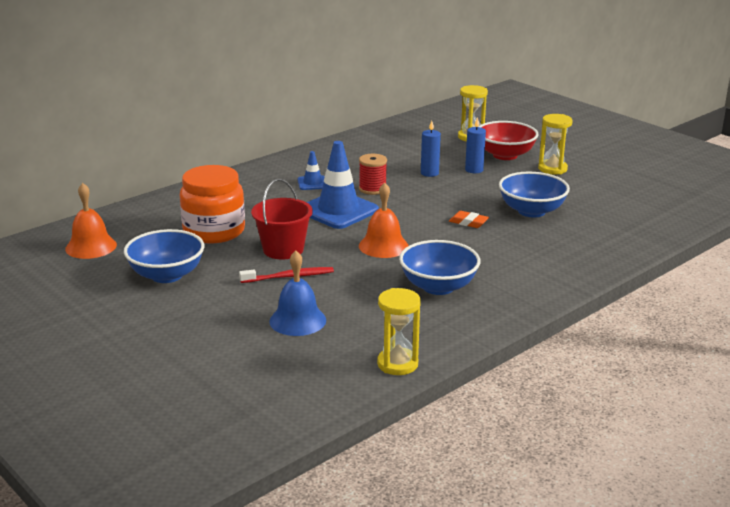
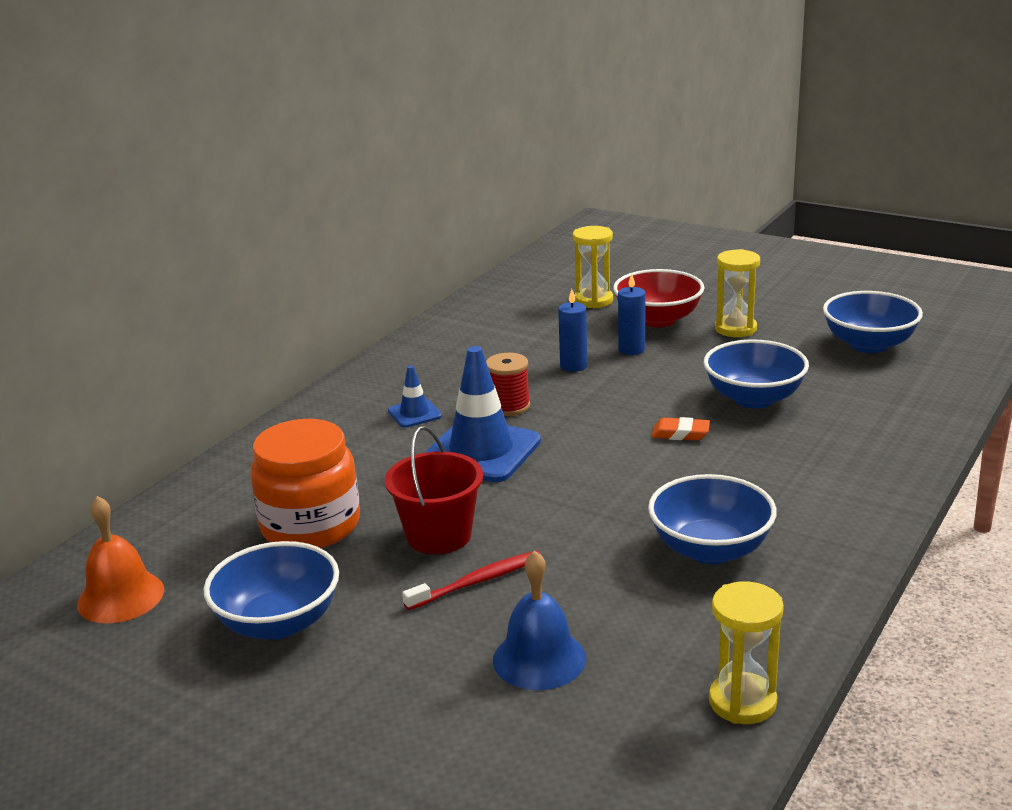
camera: 15 degrees left, 0 degrees up
(383, 246) = (585, 497): orange bell -> none
(636, 193) = (869, 345): none -> blue bowl

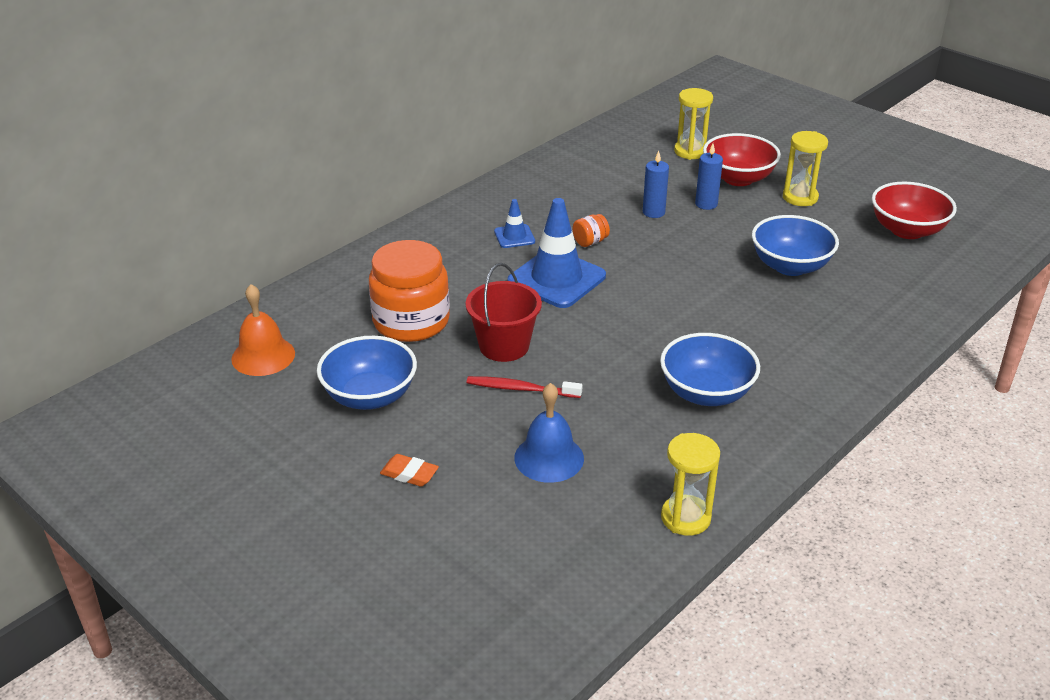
camera: 10 degrees right, 10 degrees up
(477, 582) = (521, 389): red toothbrush -> red toothbrush turned 150 degrees counterclockwise
(509, 406) = (590, 242): red spool -> orange jar
(680, 434) = (718, 289): orange eraser -> orange eraser (409, 474)
(869, 345) = (907, 230): blue bowl -> red bowl

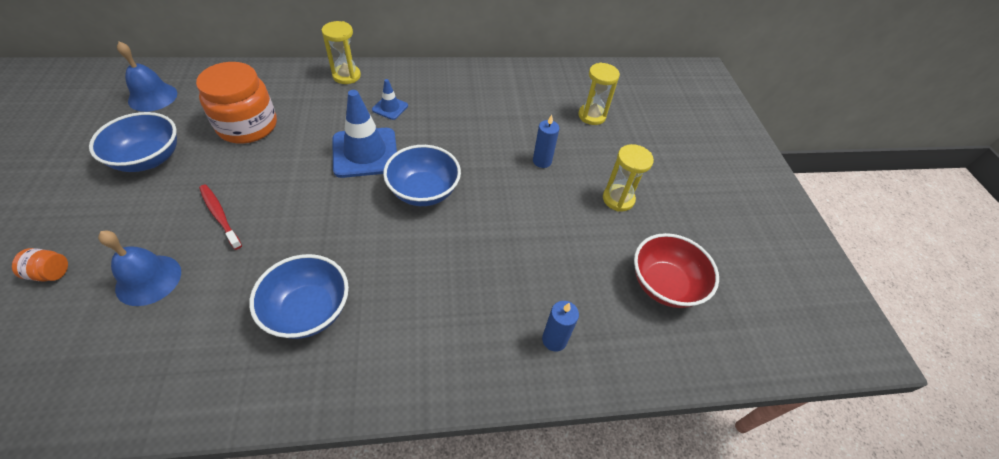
camera: 35 degrees right, 15 degrees up
(263, 356) = (153, 97): orange bell -> blue bell
(409, 474) = (75, 227): orange eraser -> none
(504, 346) = (262, 178): red bucket -> none
(590, 242) = (426, 140): orange jar -> orange jar (51, 273)
(653, 212) = (498, 145): blue candle -> blue candle (554, 340)
(685, 518) = (130, 405): yellow hourglass -> yellow hourglass (346, 76)
(738, 178) = (594, 156): red bowl -> none
(790, 266) = (525, 250): blue bowl -> blue bowl (424, 191)

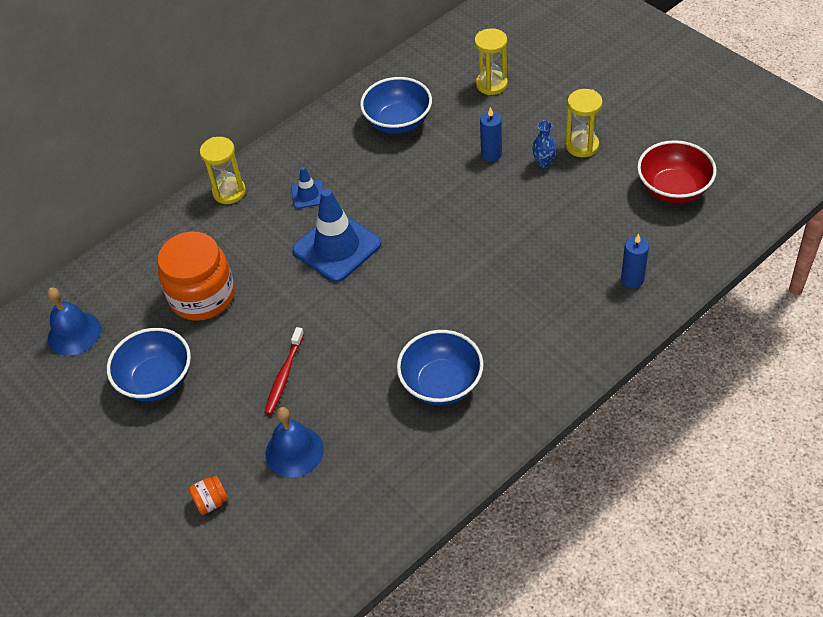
camera: 25 degrees left, 0 degrees up
(220, 216) = (284, 375): red toothbrush -> red toothbrush turned 90 degrees counterclockwise
(424, 191) = (424, 244): blue bowl -> blue bowl (398, 122)
(575, 192) = (543, 163): none -> blue vase

